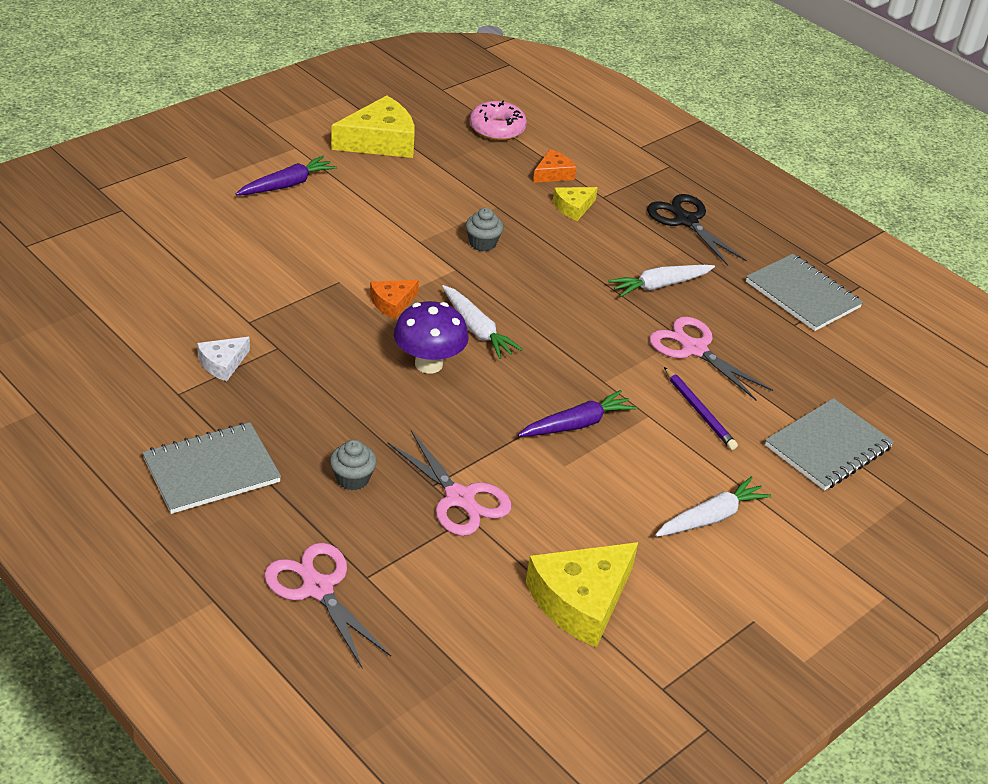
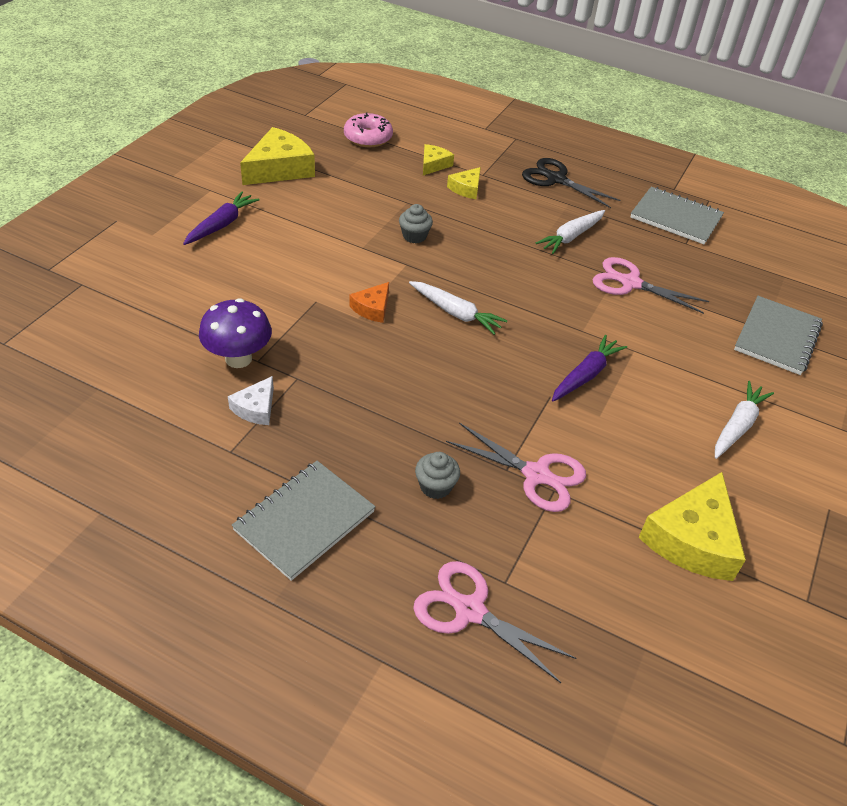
camera: 20 degrees left, 5 degrees up
(428, 364) = (435, 356): purple mushroom -> purple mushroom (238, 358)
(553, 174) = (434, 164): orange cheese -> yellow cheese
(699, 411) = (668, 335): purple pencil -> none

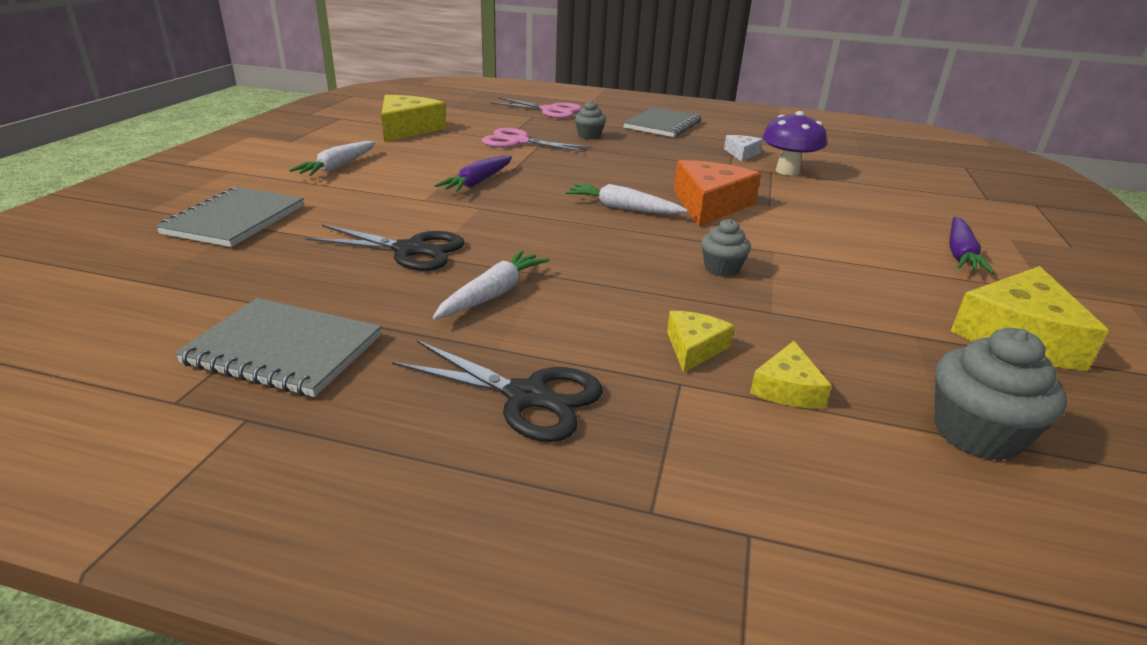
camera: 170 degrees right, 15 degrees down
(368, 137) = (976, 434): pink donut -> grey cupcake
(372, 308) = (709, 205): orange cheese -> orange cheese, size x1.90
(630, 283) = (409, 250): pink scissors -> black scissors

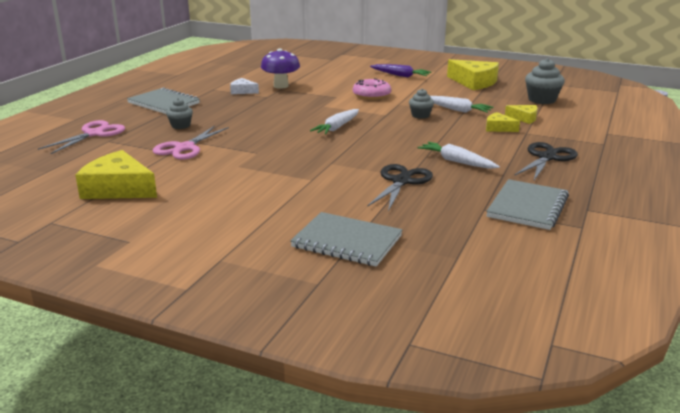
camera: 80 degrees left, 5 degrees down
(338, 167) = (225, 212): white carrot -> white carrot (457, 110)
(478, 182) = (279, 163): purple carrot -> none
(709, 205) = (334, 108): orange cheese -> none
(802, 229) = (371, 95): none -> pink donut

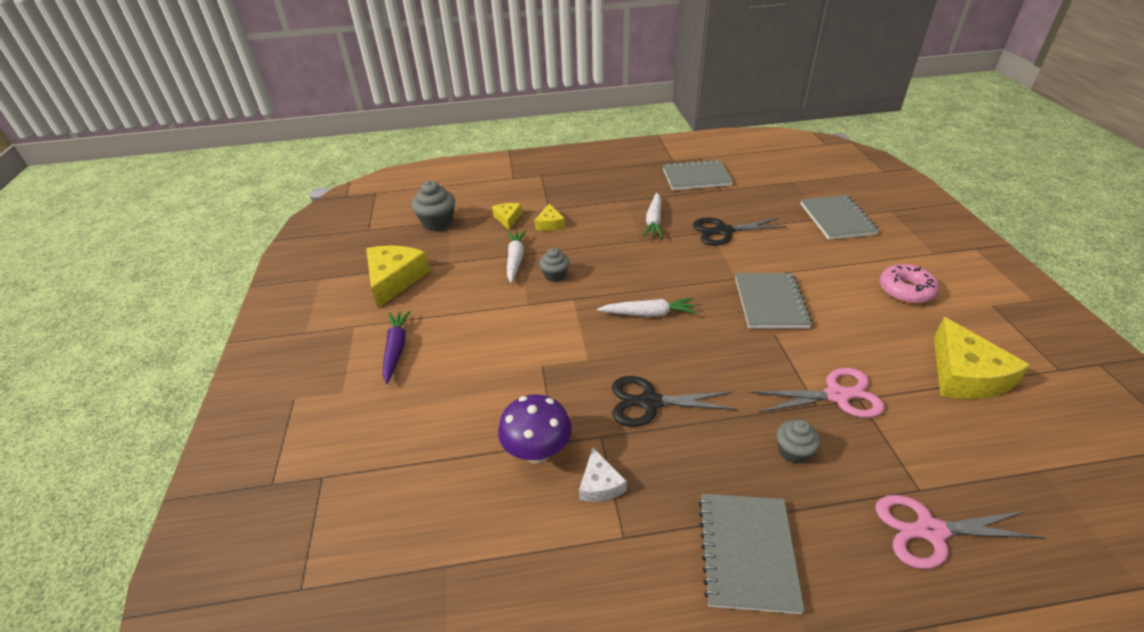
camera: 120 degrees left, 15 degrees up
(286, 163) = (770, 302): none -> grey notebook
(371, 95) = (511, 337): pink donut -> pink donut (905, 290)
(547, 158) = (599, 189): black scissors -> black scissors (650, 402)

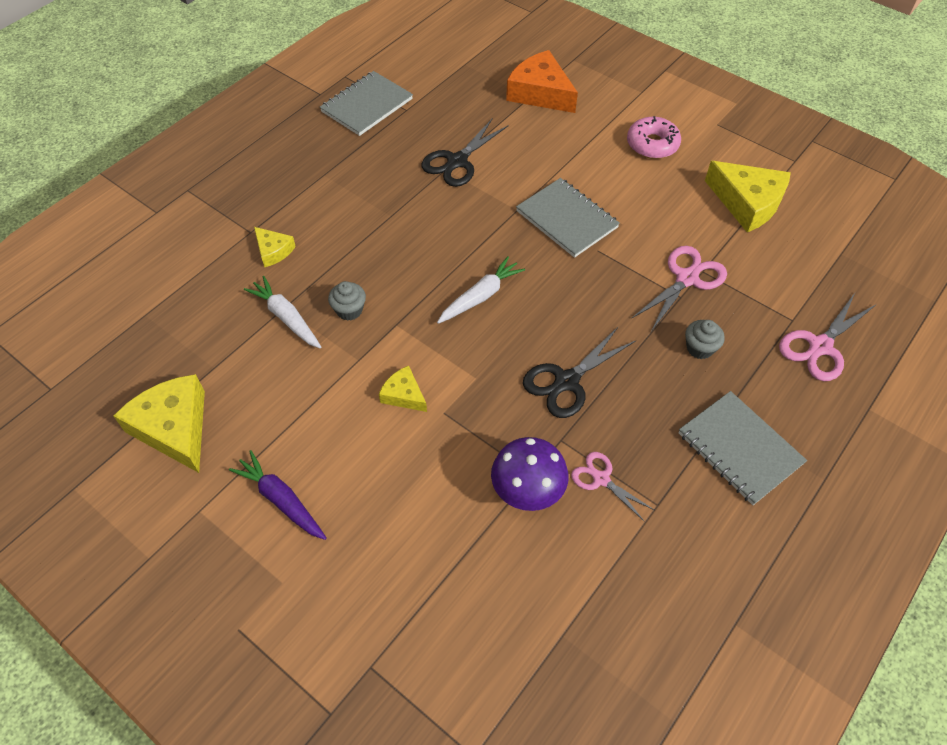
camera: 45 degrees left, 15 degrees up
(437, 223) = (135, 326): grey cupcake -> none
(508, 219) = (216, 271): yellow cheese -> yellow cheese (404, 395)
(600, 484) = (601, 479): white cheese -> pink scissors
(654, 221) = (379, 185): white carrot -> none
(837, 219) = (540, 93): grey notebook -> orange cheese

